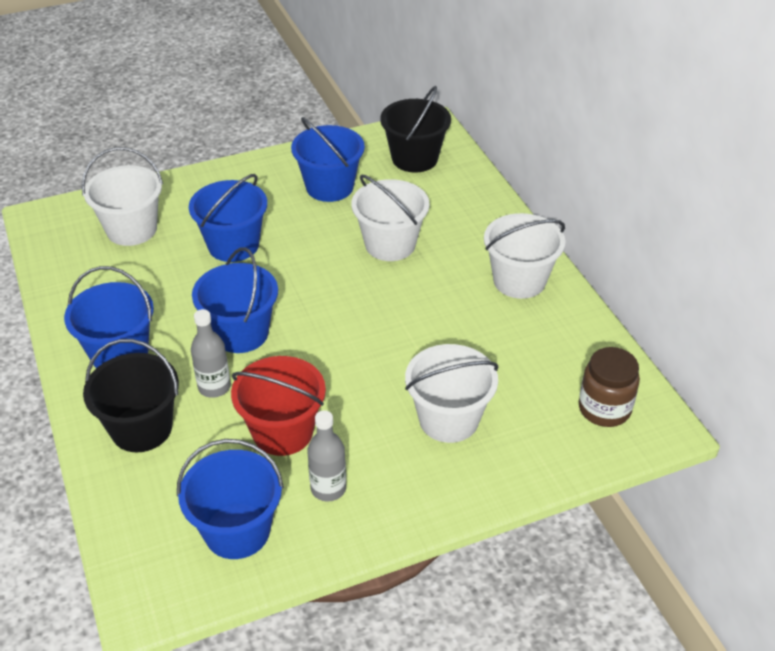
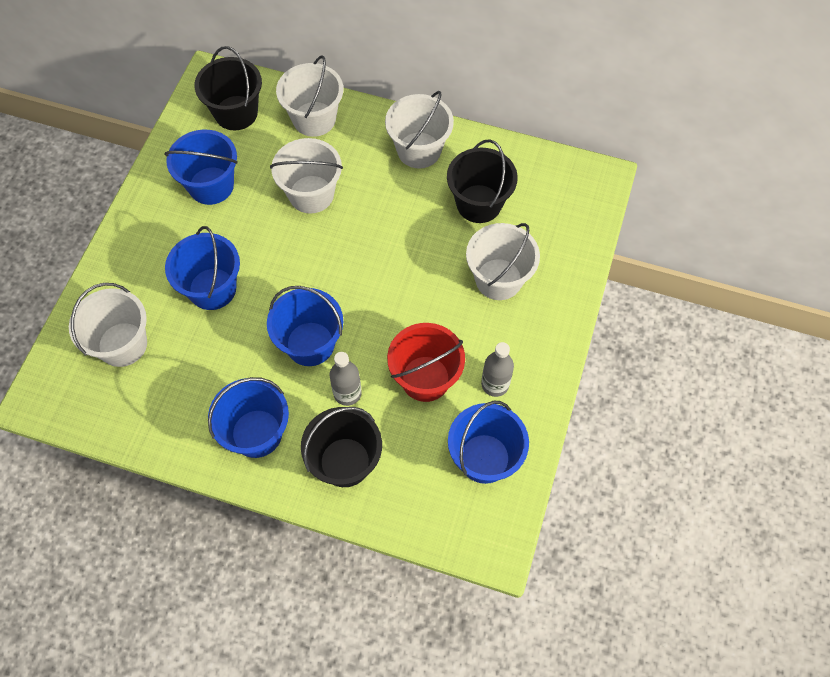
camera: 50 degrees left, 20 degrees up
(466, 201) = (314, 119): none -> white bucket
(514, 354) = (479, 204): none -> black bucket
(604, 409) = (563, 194): brown jar -> none

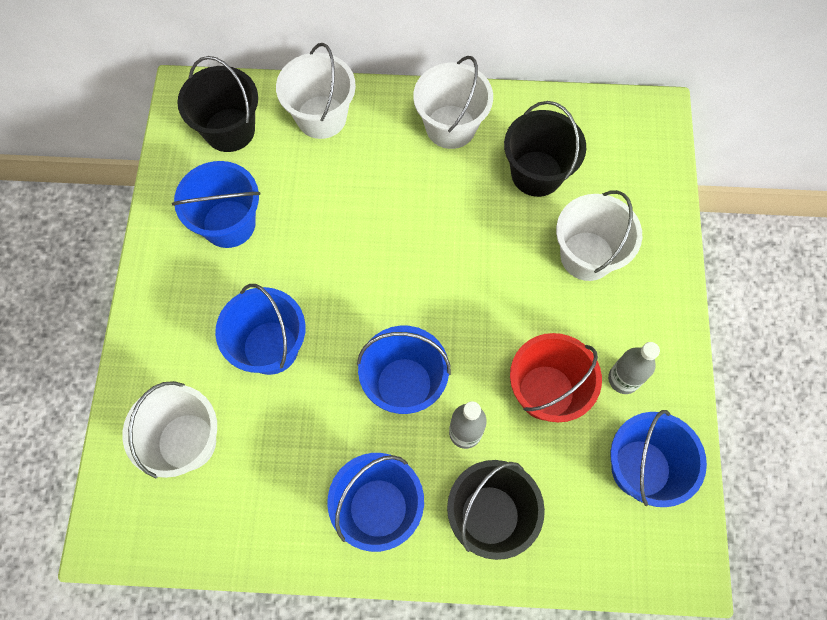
camera: 15 degrees left, 5 degrees up
(311, 194) = (347, 207): white bucket -> none

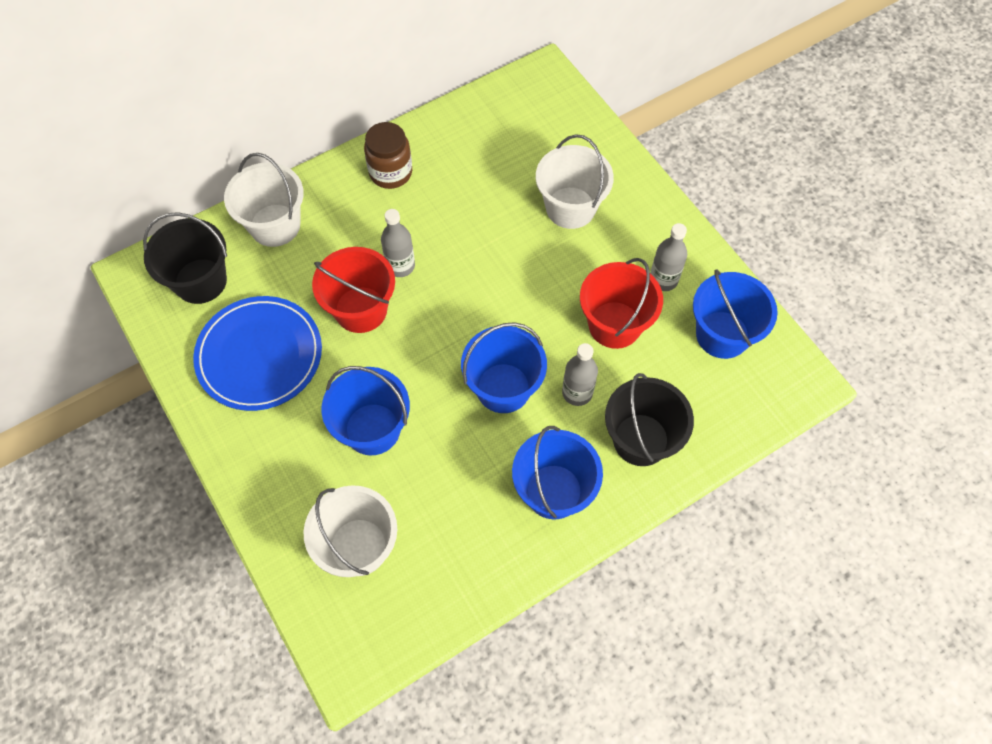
camera: 35 degrees left, 5 degrees down
(229, 224) = (259, 355): blue bucket -> blue plate
(337, 235) = (361, 309): none -> red bucket
(397, 217) = (400, 266): none -> grey bottle
(450, 127) = (390, 172): white bucket -> brown jar
(536, 174) = (486, 169): black bucket -> none

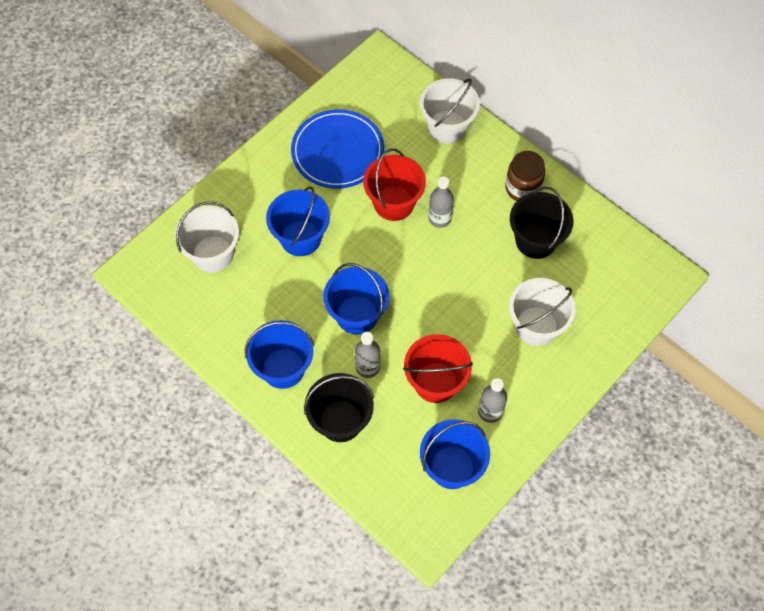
camera: 75 degrees right, 0 degrees up
(200, 281) = (385, 97): black bucket -> black bucket (535, 240)

